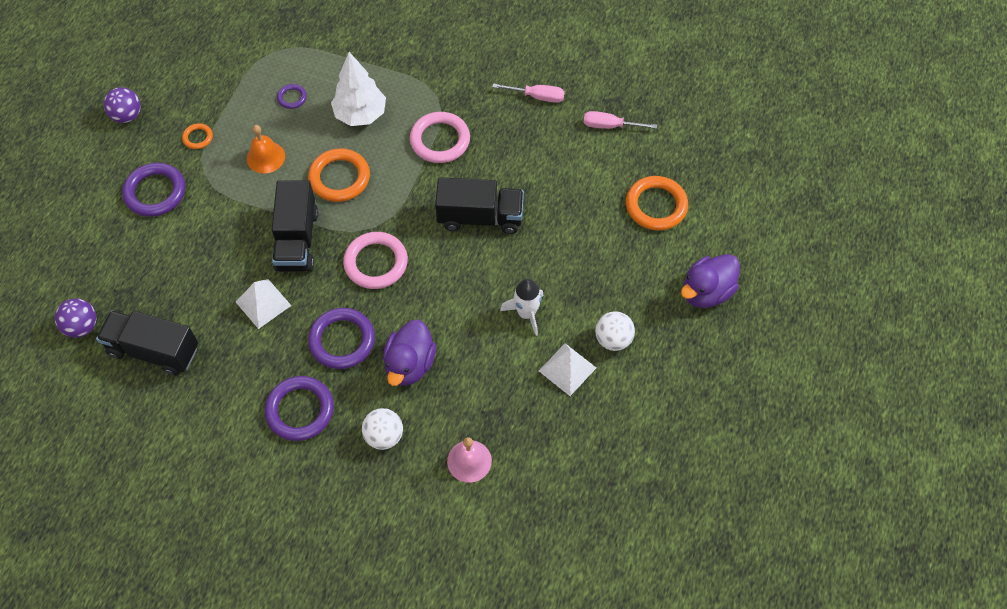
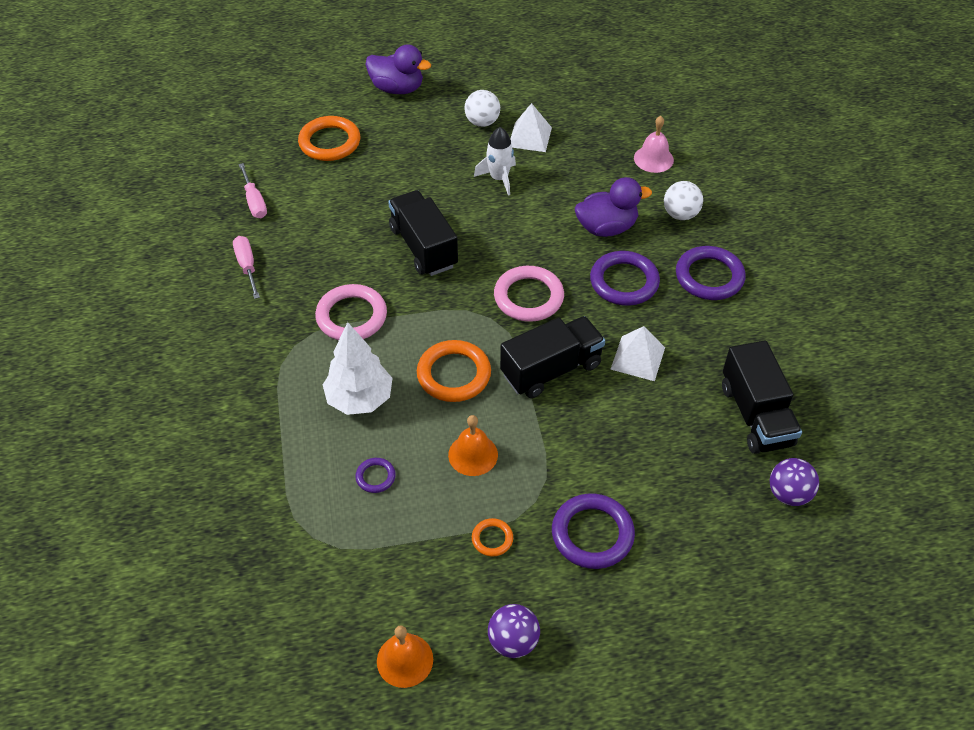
camera: 120 degrees left, 10 degrees down
(162, 61) = (405, 660): none -> orange bell

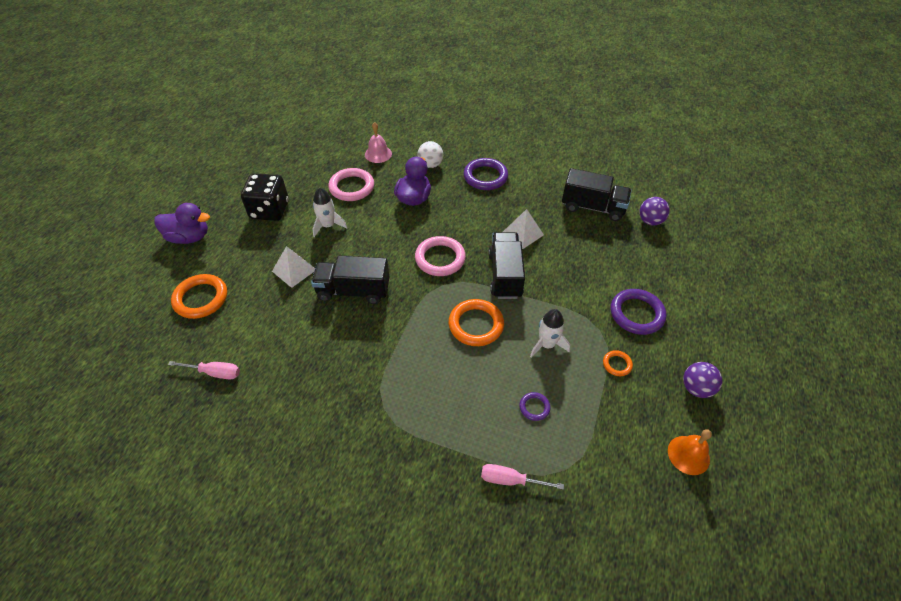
camera: 60 degrees left, 0 degrees up
(247, 266) = (279, 406): pink screwdriver -> pink screwdriver (511, 480)
(351, 316) = (383, 359): pink ring -> pink ring (351, 187)
(360, 399) = (461, 387): white tree -> none
(397, 88) = (189, 237): purple duck -> purple duck turned 45 degrees clockwise
(473, 454) = (547, 344): orange bell -> white rocket
(482, 122) = (269, 210): white ball -> black dice
(530, 137) = (306, 195): white pyramid -> white pyramid (294, 270)
(624, 282) = (462, 211): purple ring -> none

